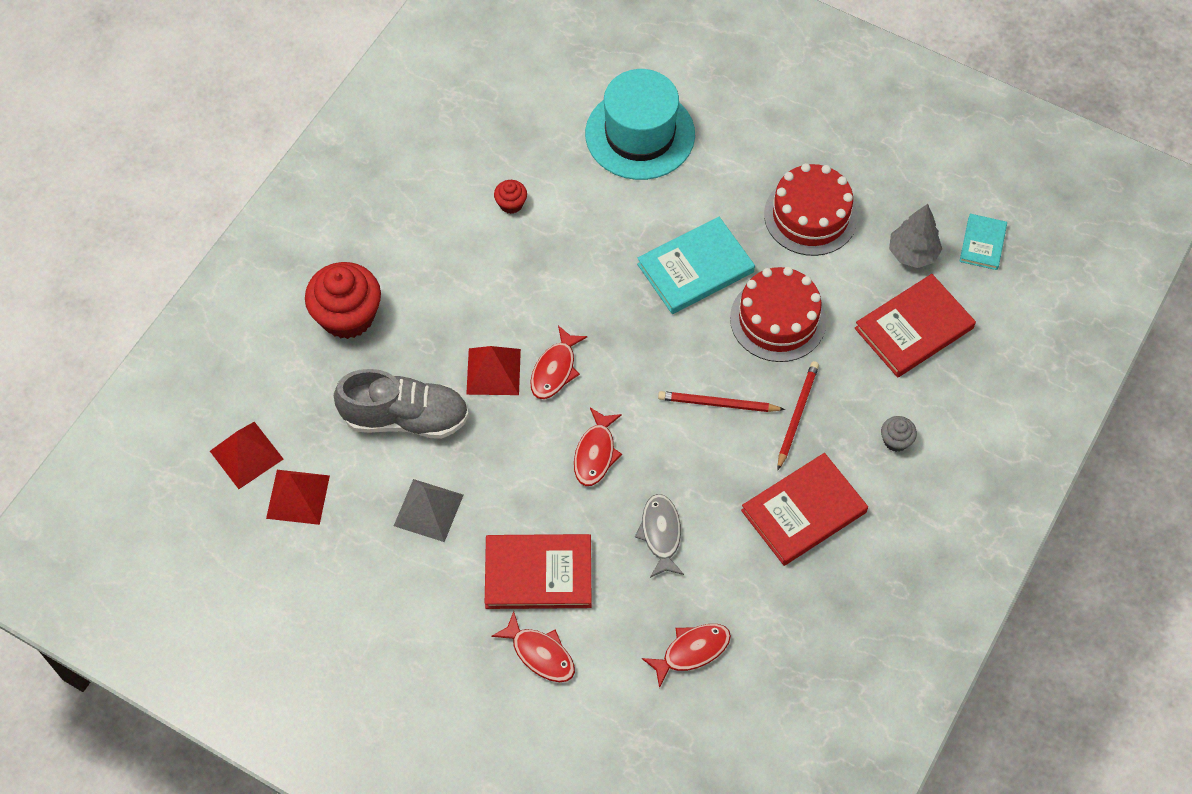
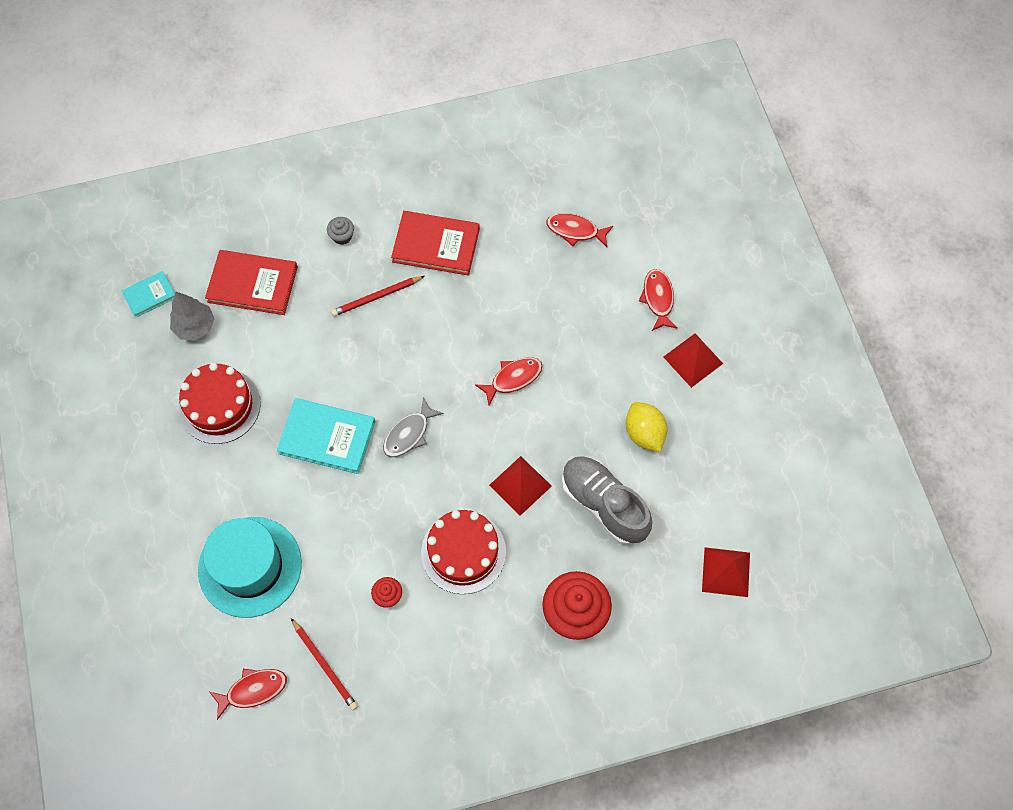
camera: 135 degrees left, 5 degrees up
(298, 497) = (716, 513): red pyramid -> red pyramid (693, 360)
(428, 510) = (644, 433): grey pyramid -> yellow lemon
(538, 574) = (616, 341): red book -> none
(555, 370) = (482, 451): red fish -> red fish (253, 690)
(661, 534) = (526, 302): grey fish -> grey fish (409, 434)
(718, 404) = (412, 343): red pencil -> red pencil (325, 665)
(778, 319) = (319, 360): red cake -> red cake (463, 552)

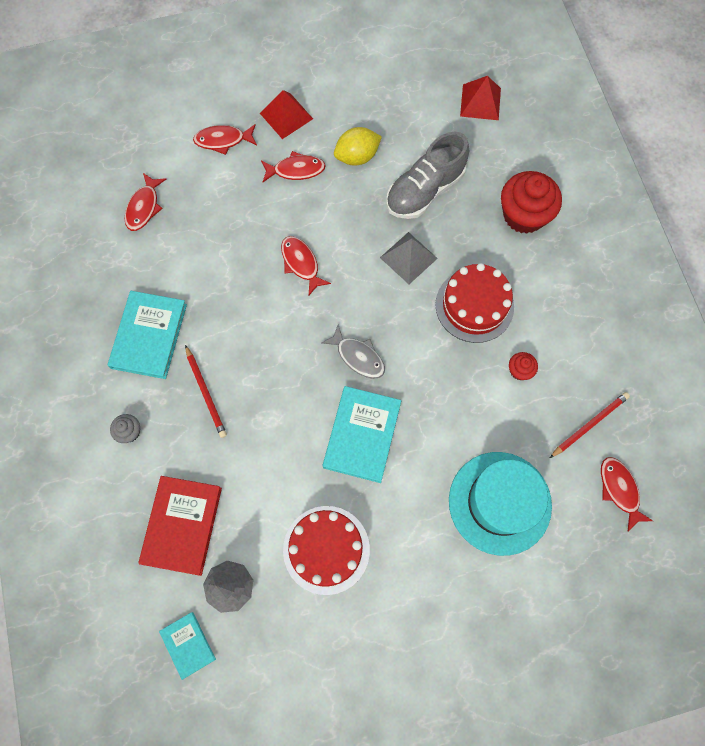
camera: 90 degrees left, 5 degrees up
(436, 245) = (149, 336): red book -> turquoise book
(520, 485) = (408, 258): red pyramid -> grey pyramid
(624, 371) = (296, 170): none -> red fish

